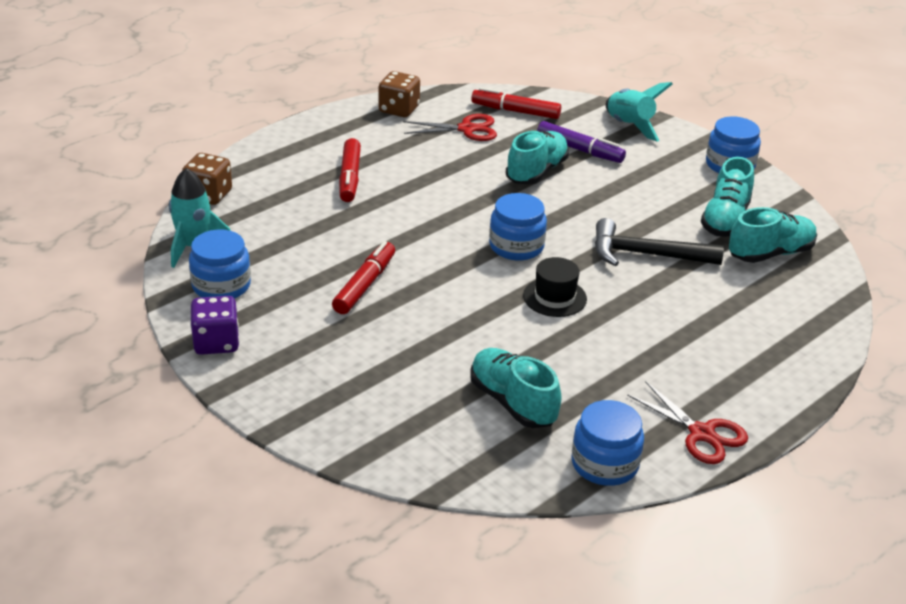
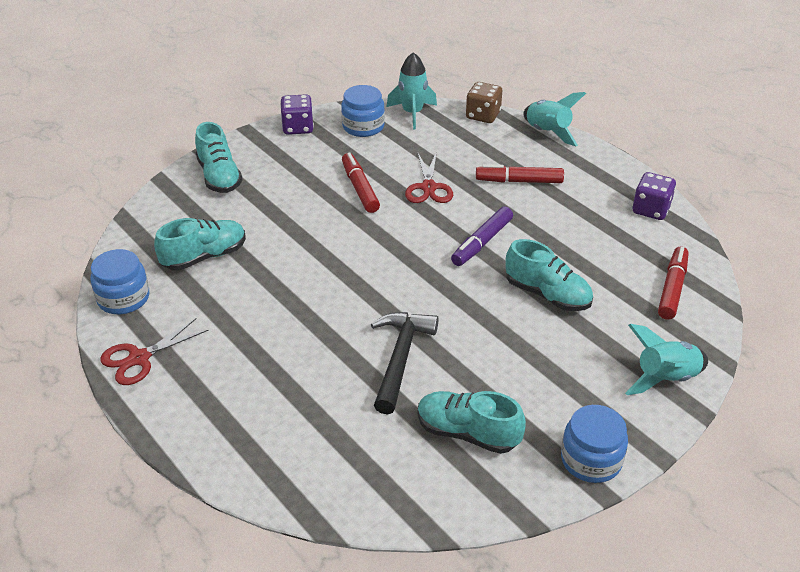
camera: 95 degrees right, 5 degrees up
(253, 155) = (547, 132): none -> turquoise rocket
(364, 285) = (360, 188): red marker -> red marker turned 135 degrees counterclockwise
(399, 109) = (651, 210): brown dice -> purple dice
(467, 129) = (623, 252): red scissors -> red scissors (428, 187)
(516, 246) = (414, 272): blue jar -> none
(554, 297) = (335, 290): black hat -> none
(579, 150) = (599, 330): purple marker -> purple marker (482, 242)
(770, 253) = (402, 461): turquoise shoe -> turquoise shoe (219, 176)

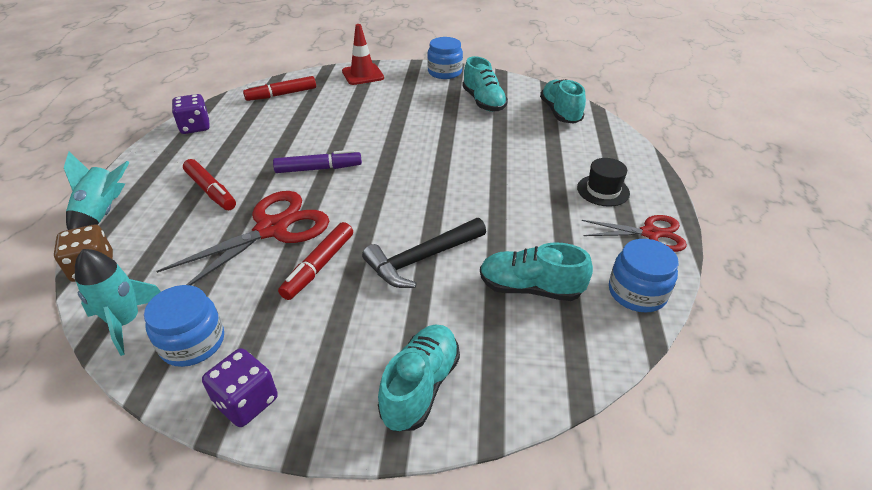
camera: 135 degrees left, 0 degrees up
(213, 381) = (603, 190): none -> black hat
(400, 358) = (471, 142): black hammer -> black hammer (421, 259)
(428, 187) = (272, 229): red scissors -> red scissors, size x1.63
(547, 295) = (342, 125): turquoise shoe -> turquoise shoe (560, 113)
(665, 378) = (363, 75): turquoise rocket -> red traffic cone

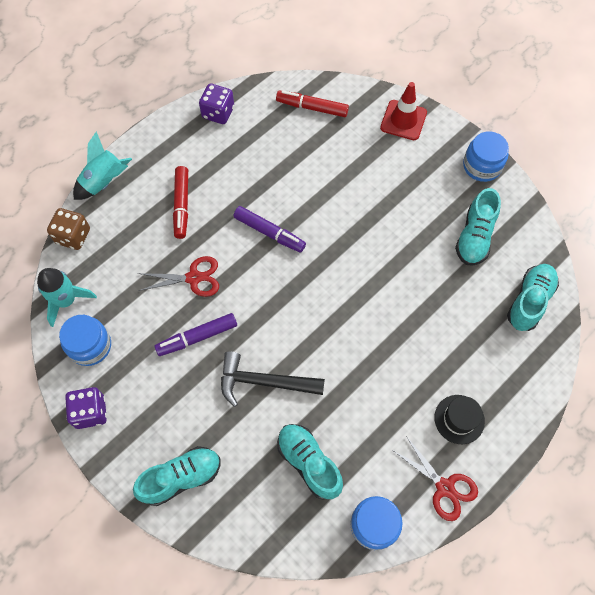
camera: 40 degrees right, 25 degrees up
(272, 229) = (194, 278): red scissors -> red scissors, size x0.61
(319, 266) = (197, 337): red marker -> purple marker

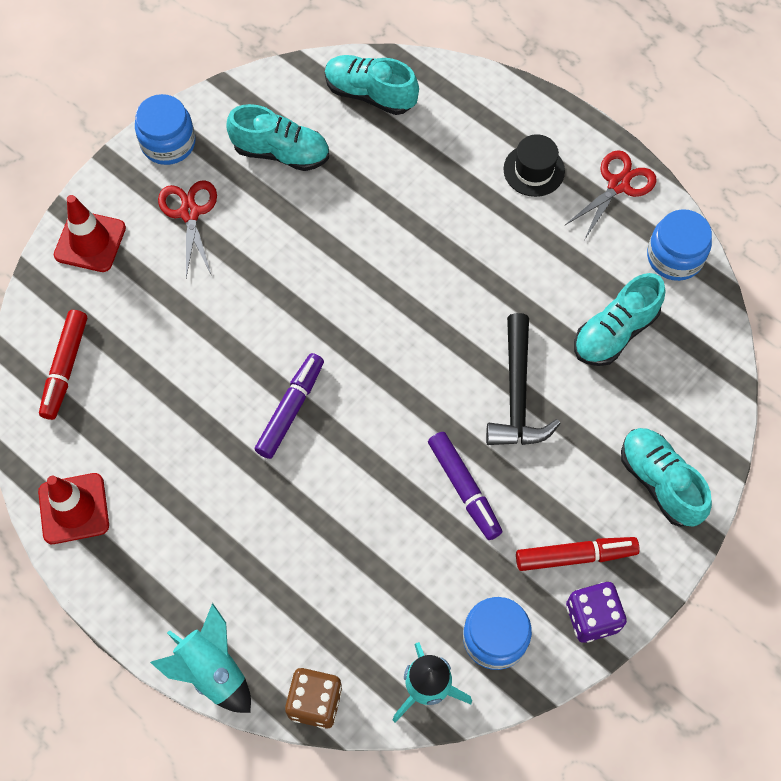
camera: 95 degrees left, 0 degrees up
(182, 205) = (250, 541): red marker -> red marker (575, 556)
(194, 278) = (372, 506): red scissors -> red scissors (190, 213)
(218, 113) = (74, 508): purple dice -> red traffic cone

